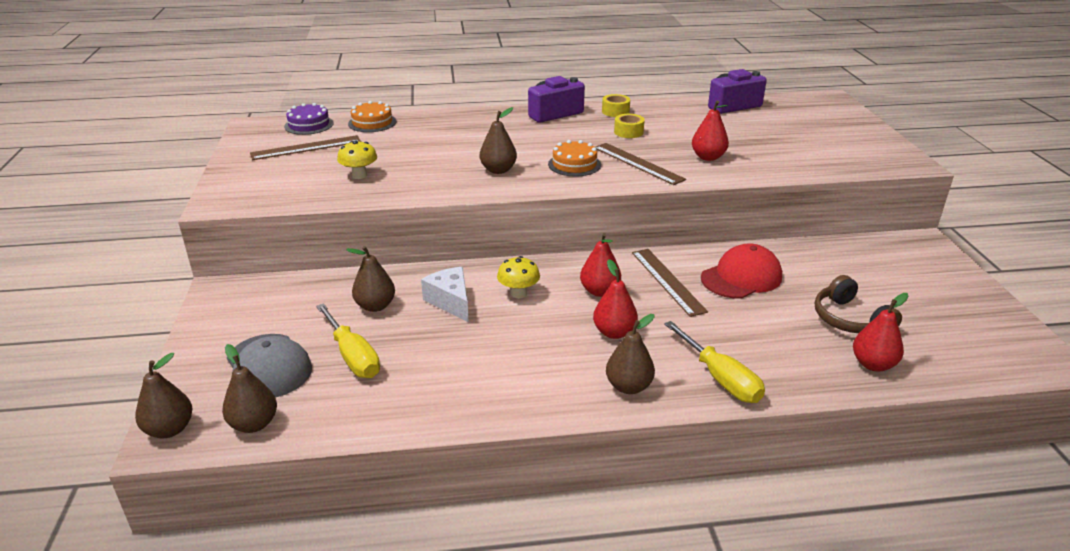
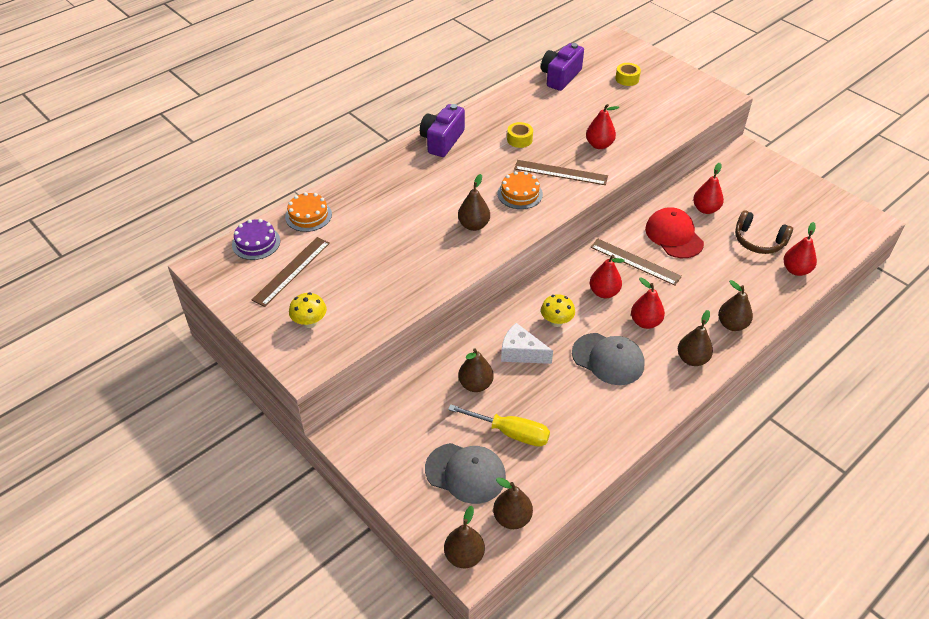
camera: 35 degrees left, 15 degrees up
(359, 175) = (377, 281): yellow mushroom -> yellow mushroom (310, 322)
(531, 344) = (608, 359): none -> grey cap
(615, 111) = (485, 118): yellow tape -> yellow tape (627, 79)
(720, 378) = (732, 324): yellow screwdriver -> brown pear
(741, 277) = (674, 236): red cap -> red cap turned 45 degrees counterclockwise
(810, 270) = (705, 209): none -> red pear

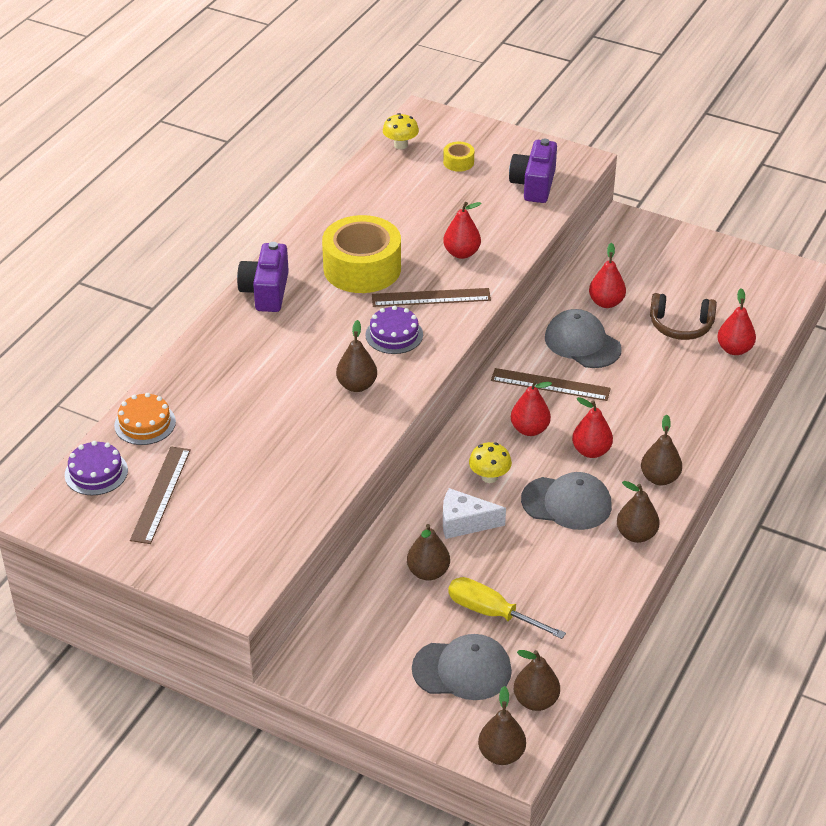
camera: 20 degrees left, 5 degrees down
(310, 322) = (217, 547): yellow mushroom -> yellow mushroom (400, 145)
(510, 432) = (492, 613): yellow screwdriver -> yellow screwdriver turned 150 degrees counterclockwise
(519, 139) = (362, 268): yellow tape -> yellow tape, size x2.35
(520, 194) = (394, 335): orange cake -> purple cake
(560, 77) = (375, 177): purple camera -> purple camera (534, 185)
(674, 236) = (582, 343): red cap -> grey cap
(732, 324) = (688, 428): brown pear -> brown pear (636, 534)

